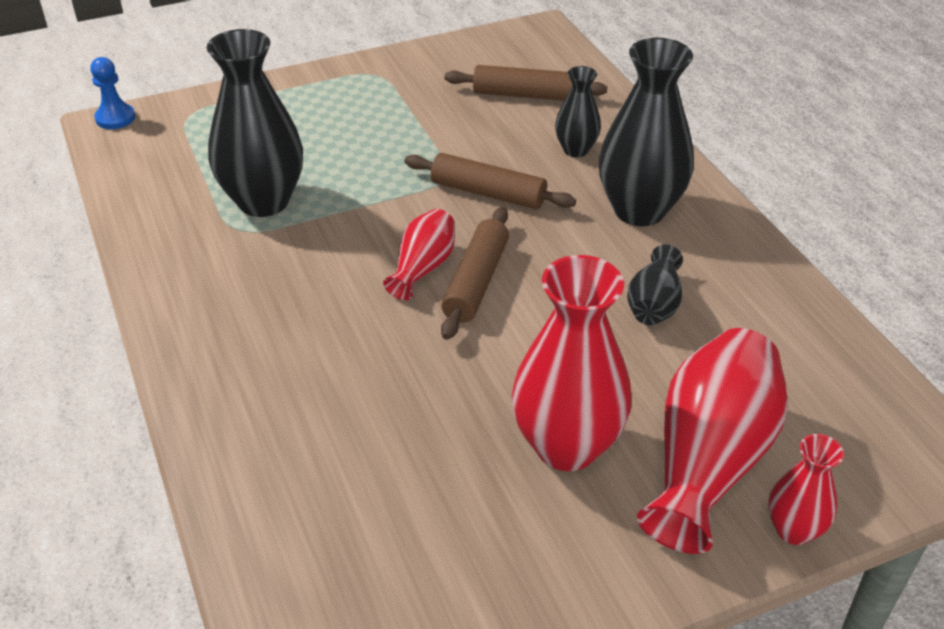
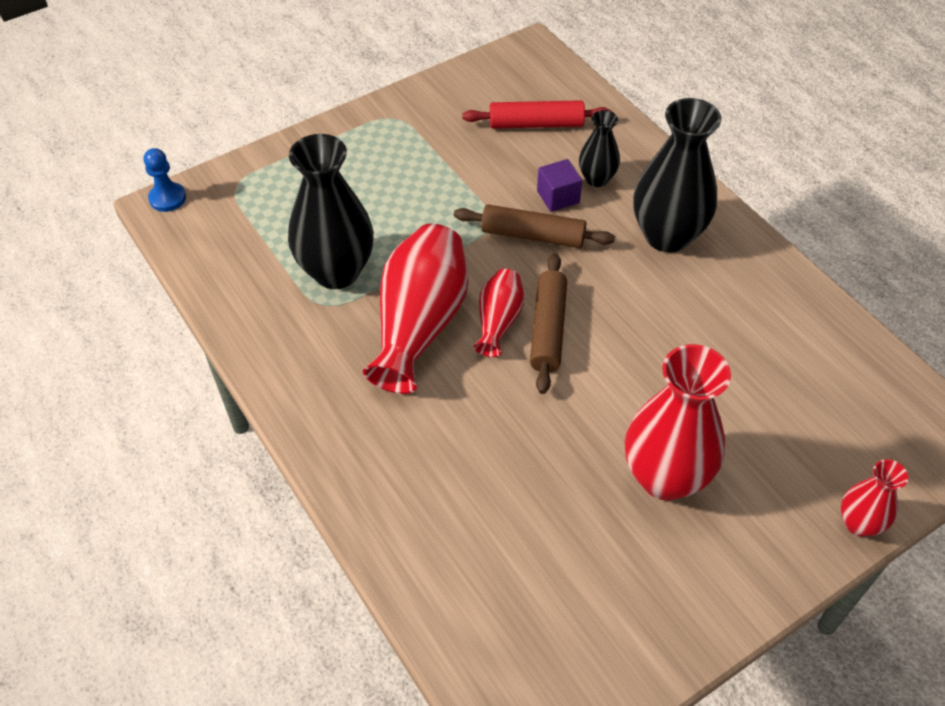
camera: 10 degrees left, 10 degrees up
(524, 95) = (536, 124): brown rolling pin -> red rolling pin
(527, 161) = (558, 197): none -> purple cube
(654, 304) = (702, 330): black vase -> none
(708, 461) = (780, 473): red vase -> red vase (419, 324)

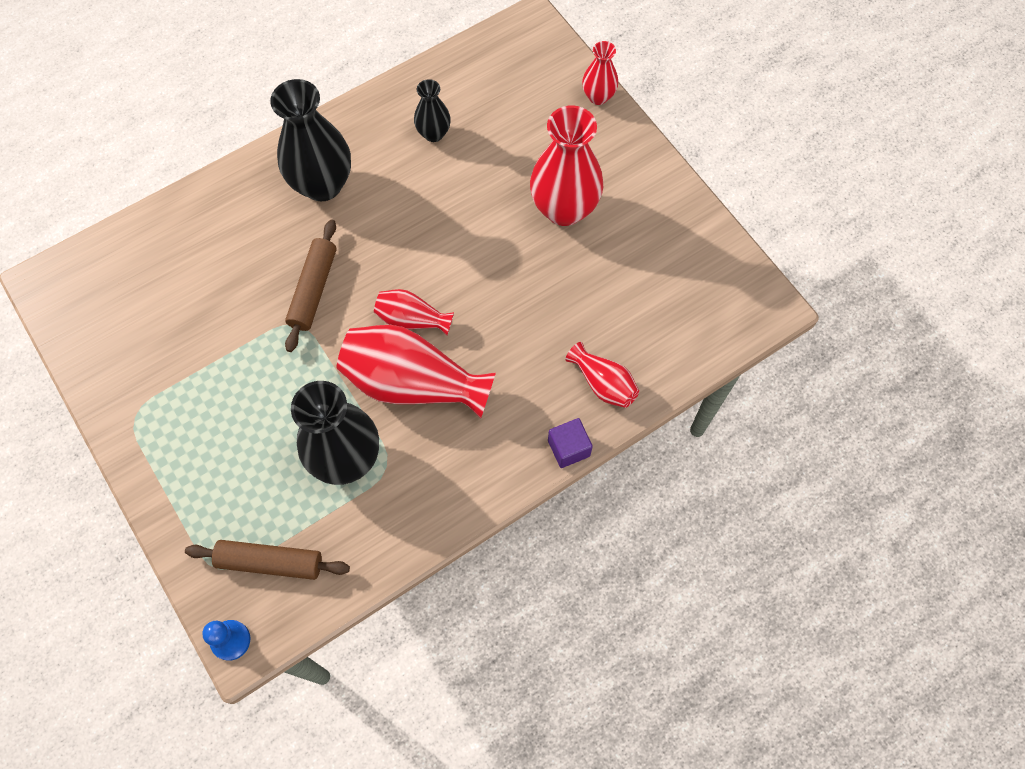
camera: 90 degrees left, 15 degrees up
(412, 516) = (603, 383): none -> red vase
(536, 124) = (164, 282): red rolling pin -> none
(547, 329) = (422, 281): brown rolling pin -> brown rolling pin (270, 562)
(558, 197) = (267, 267): purple cube -> purple cube (568, 448)
(596, 179) = (246, 234): black vase -> black vase (433, 133)

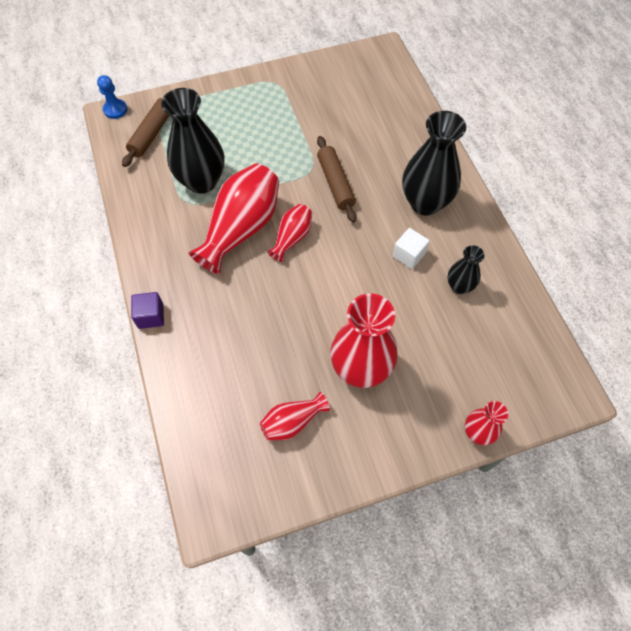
camera: 105 degrees right, 5 degrees down
(313, 289) = (336, 183): brown rolling pin -> brown rolling pin turned 45 degrees clockwise
(404, 189) = (409, 255): none -> white cube
(603, 383) = (192, 355): red vase -> red vase (292, 422)

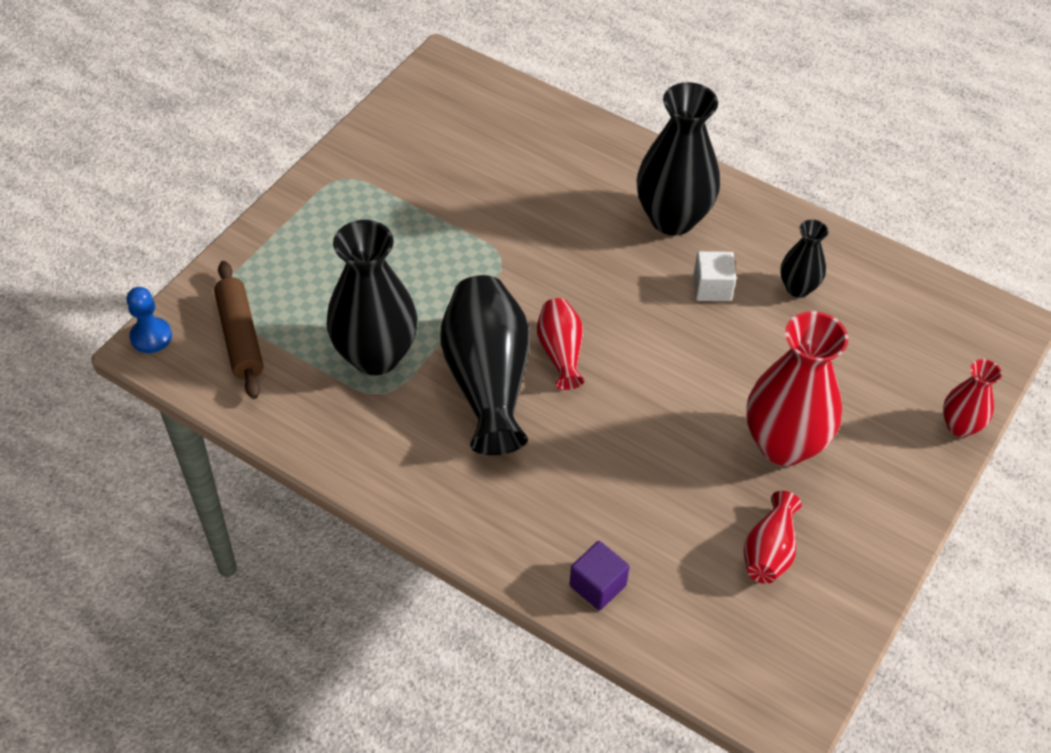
camera: 40 degrees left, 10 degrees down
(151, 316) = (483, 555): purple cube -> purple cube (597, 585)
(241, 229) = (487, 381): red vase -> black vase
(336, 183) = (548, 257): brown rolling pin -> none

